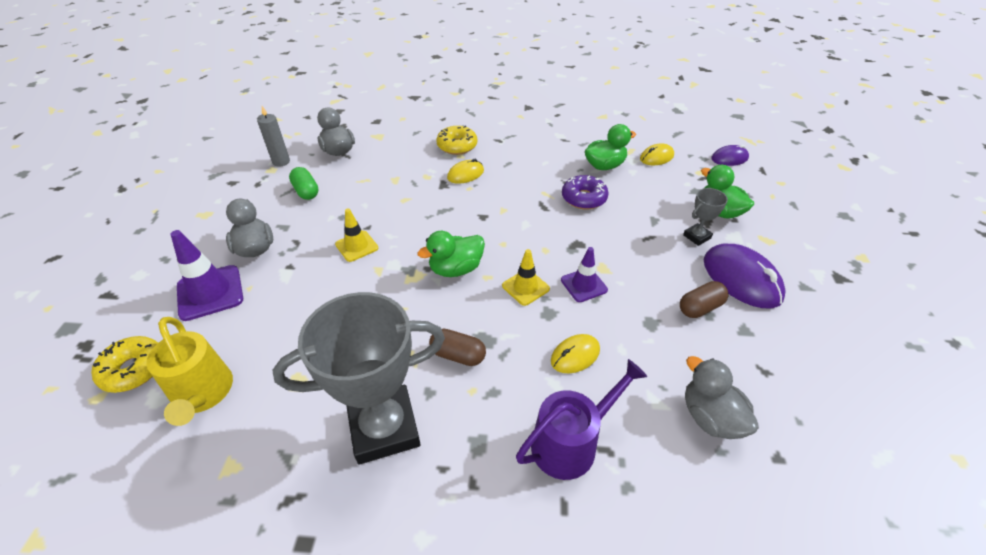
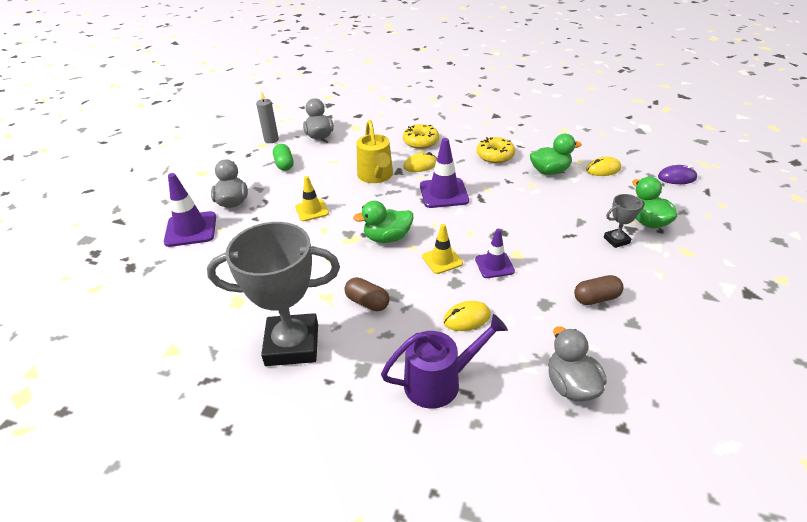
camera: 15 degrees right, 5 degrees down
(133, 369) = (123, 274): yellow donut -> yellow donut (495, 155)
(203, 394) = (166, 298): yellow watering can -> yellow watering can (376, 176)
(502, 205) = (444, 193): none -> purple traffic cone
(584, 198) = (520, 196): purple donut -> none
(741, 279) = (646, 281): purple mouse -> none

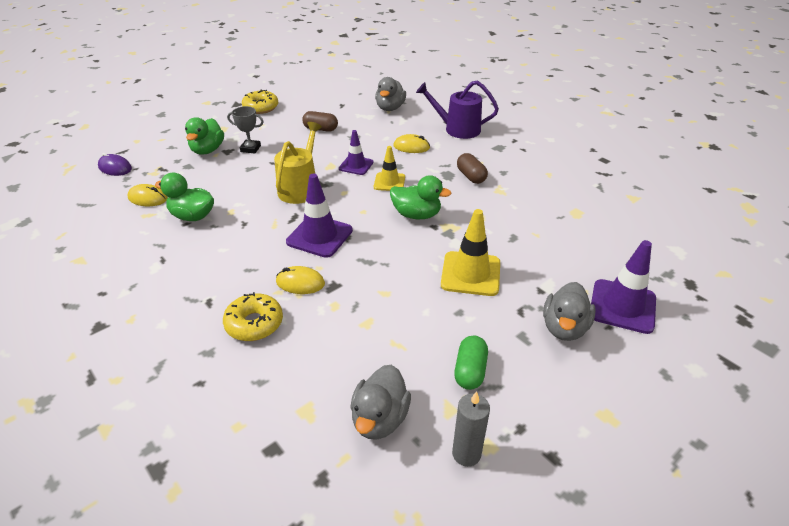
camera: 150 degrees left, 0 degrees up
(292, 344) = (539, 172): grey trophy -> none
(312, 210) = (470, 274): yellow traffic cone -> yellow traffic cone, size x1.57
(376, 176) = (365, 290): yellow watering can -> yellow watering can (300, 188)
(495, 155) = (208, 258): yellow donut -> yellow donut (261, 108)

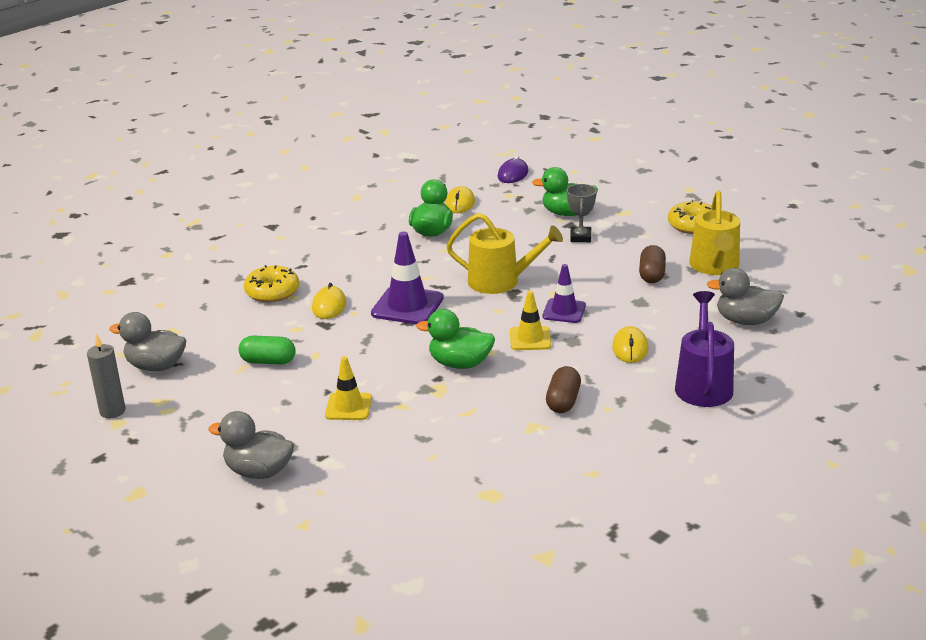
camera: 85 degrees right, 10 degrees down
(320, 108) = (714, 266): none -> yellow watering can
(416, 215) = (460, 364): green duck -> green duck turned 90 degrees clockwise
(470, 274) = (348, 407): yellow traffic cone -> yellow traffic cone, size x0.64
(470, 371) = (203, 410): green capsule -> green capsule (268, 361)
(471, 176) = (563, 401): brown capsule -> brown capsule turned 45 degrees counterclockwise
(622, 306) = (293, 519): purple traffic cone -> none

